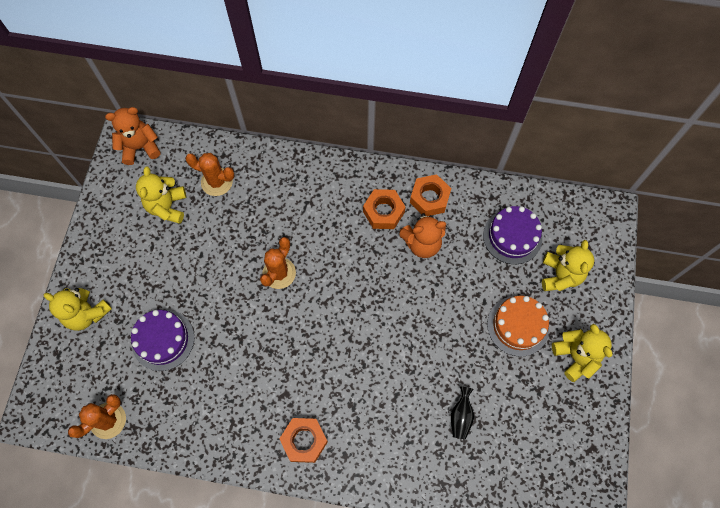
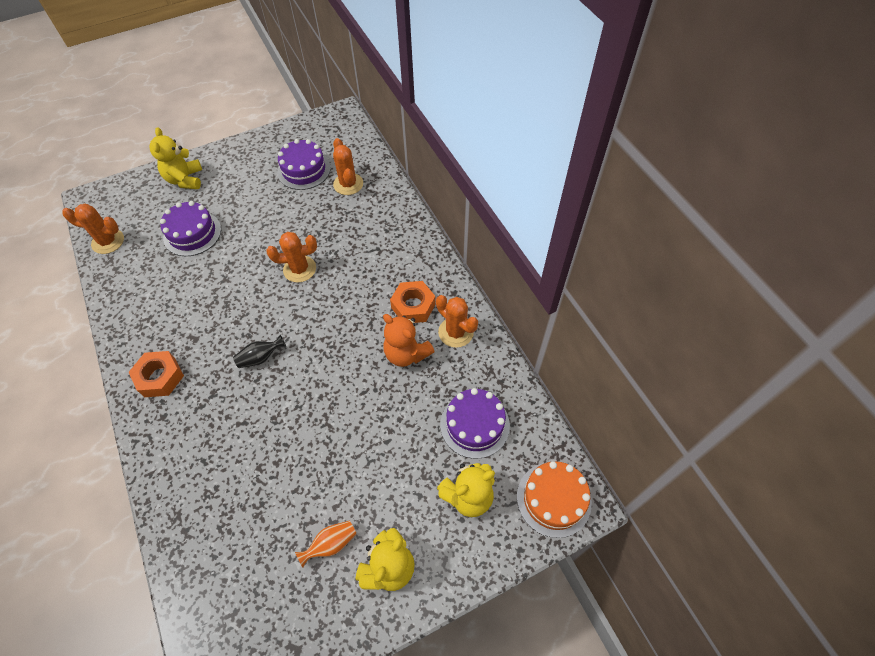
camera: 55 degrees right, 10 degrees down
(140, 147) = (339, 127): orange teddy bear -> none
(167, 207) = (304, 170): yellow teddy bear -> purple cake
(429, 198) = (456, 332): orange nut -> orange cactus
(461, 416) = (255, 491): black vase -> black vase (260, 357)
(518, 326) = (383, 487): orange cake -> orange cake (554, 499)
(535, 385) = (331, 544): none -> orange vase

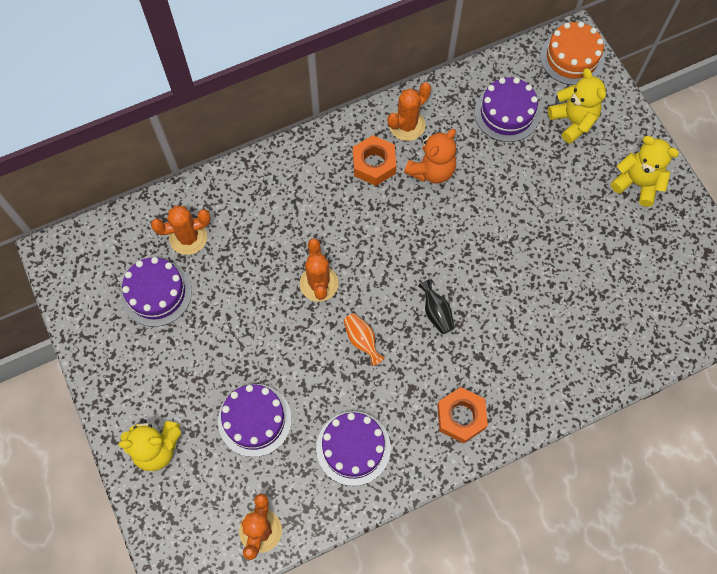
camera: 90 degrees left, 10 degrees up
(154, 297) = (353, 448): none -> purple cake
(331, 544) = (622, 230): orange vase -> orange vase (362, 340)

